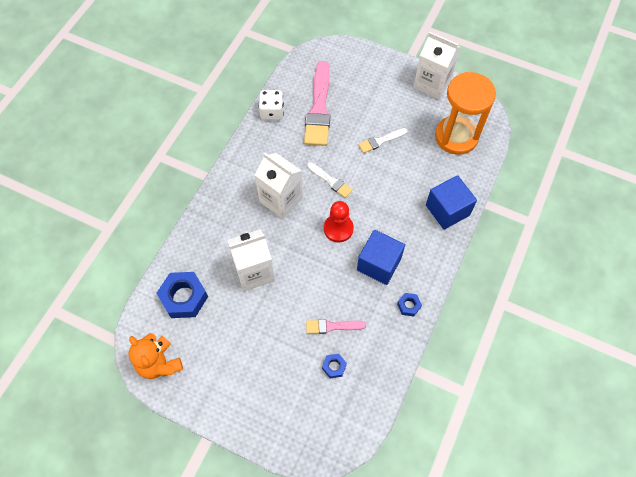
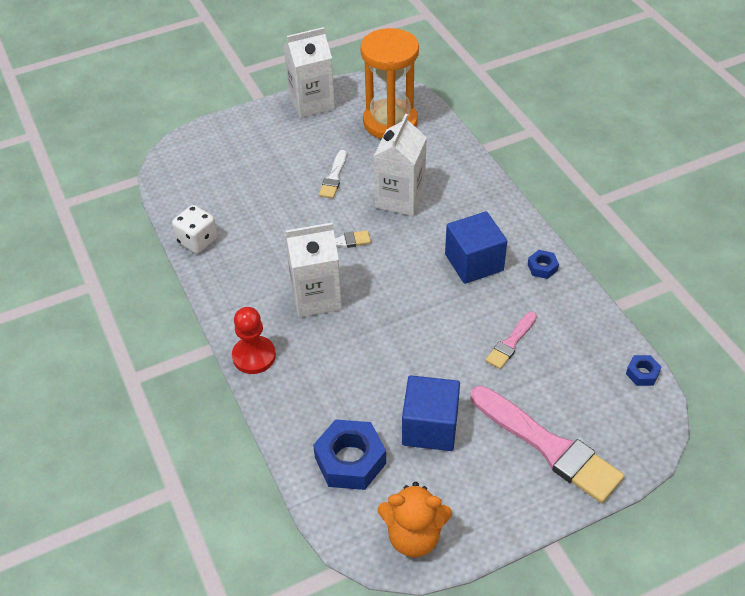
camera: 50 degrees left, 15 degrees down
(254, 272) = (381, 373): white carton -> white carton (400, 198)
(319, 108) = (239, 200): pink brush -> pink brush (548, 446)
(334, 367) = (559, 369): blue nut -> blue nut (642, 373)
(338, 228) = (401, 270): red pawn -> red pawn (254, 356)
(447, 210) = (464, 176): blue cube -> blue cube (430, 427)

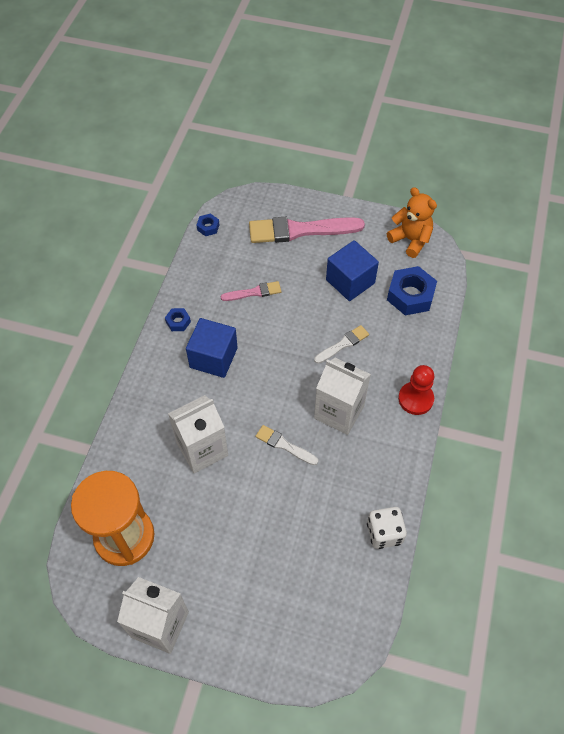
camera: 140 degrees left, 10 degrees up
(334, 177) = (227, 512): white brush -> white brush (343, 344)
(548, 446) = (300, 230): pink brush -> pink brush turned 90 degrees counterclockwise

